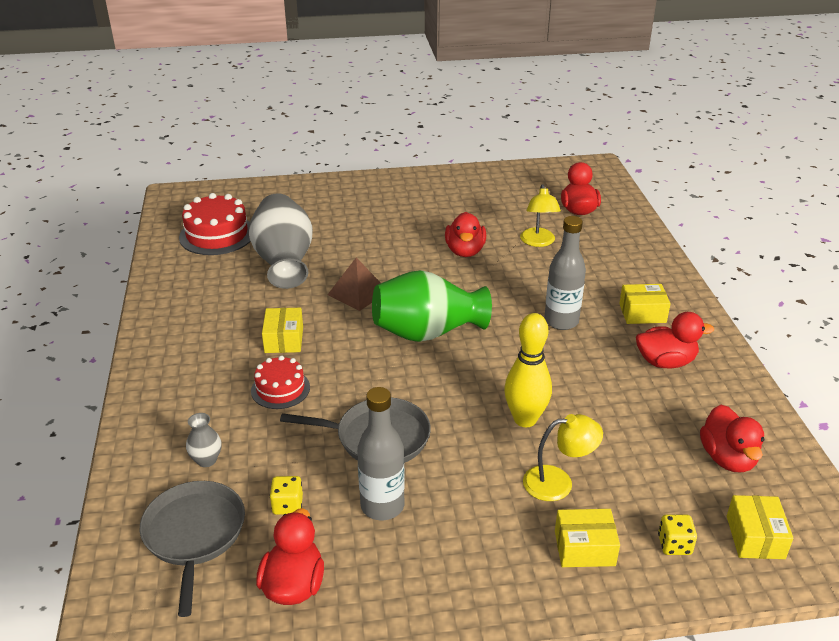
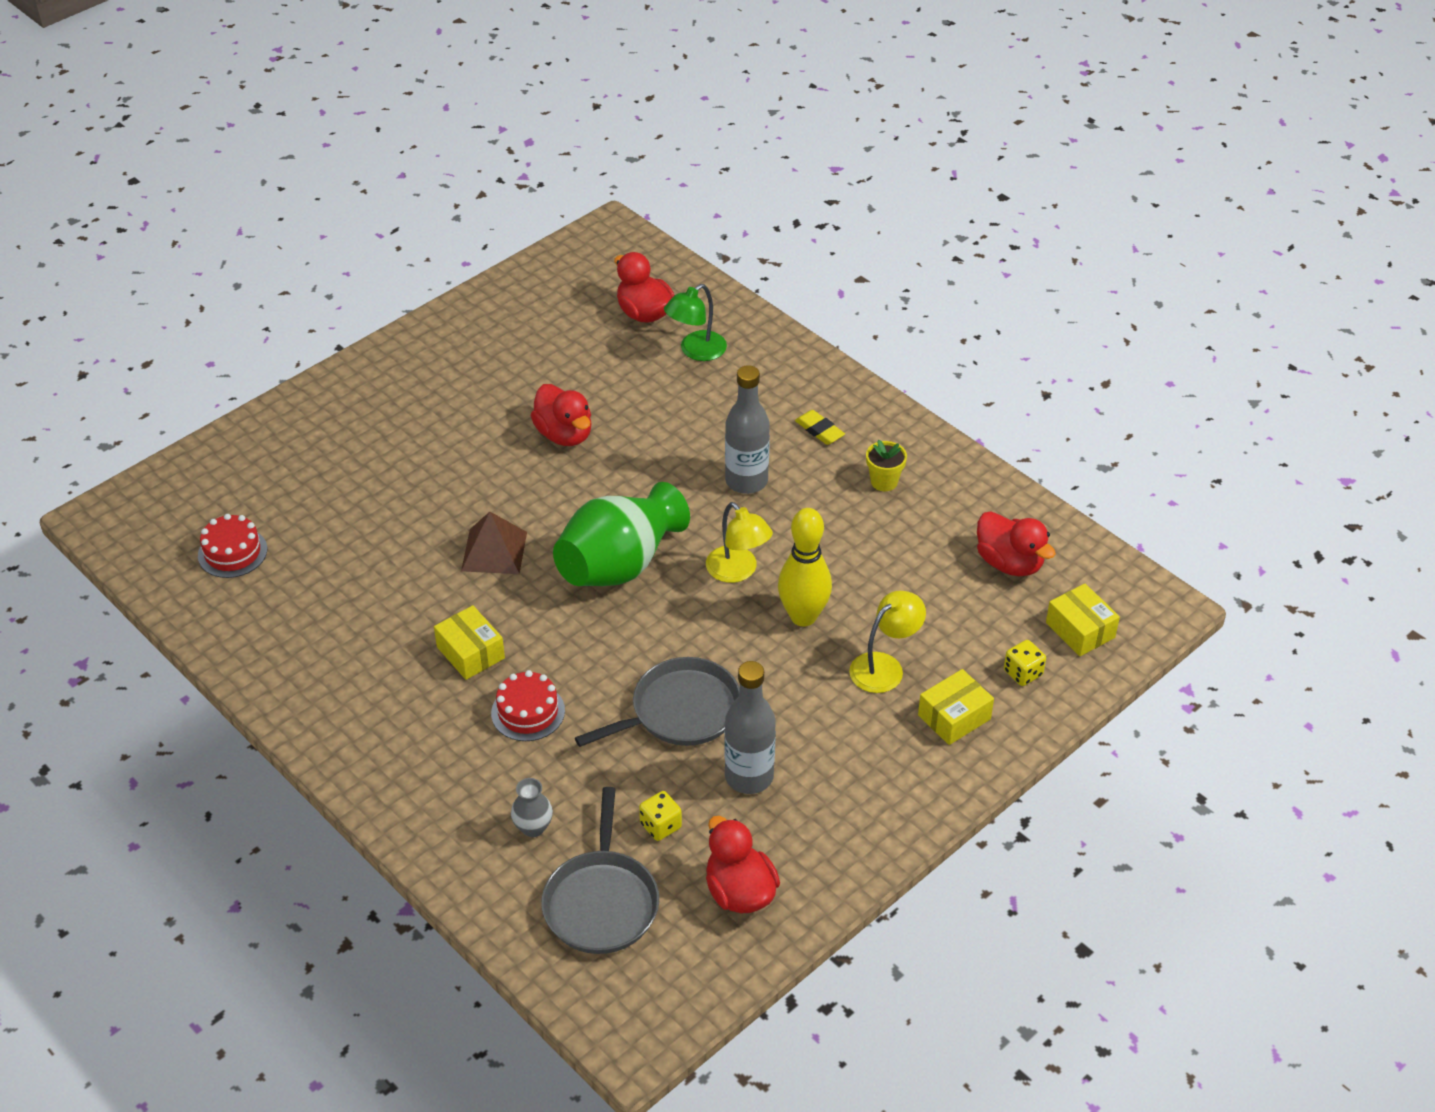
camera: 35 degrees left, 10 degrees up
(194, 534) = (601, 902): grey pan -> grey pan turned 135 degrees counterclockwise
(217, 235) = (232, 552): red cake -> red cake, size x0.62
(284, 262) = (362, 551): grey vase -> none
(538, 242) = (636, 382): yellow lamp -> yellow lamp (738, 571)
(594, 240) = (696, 351): none -> green lamp
(642, 313) = (819, 430): yellow box -> yellow eraser
(665, 362) = (884, 481): red duck -> yellow flower pot

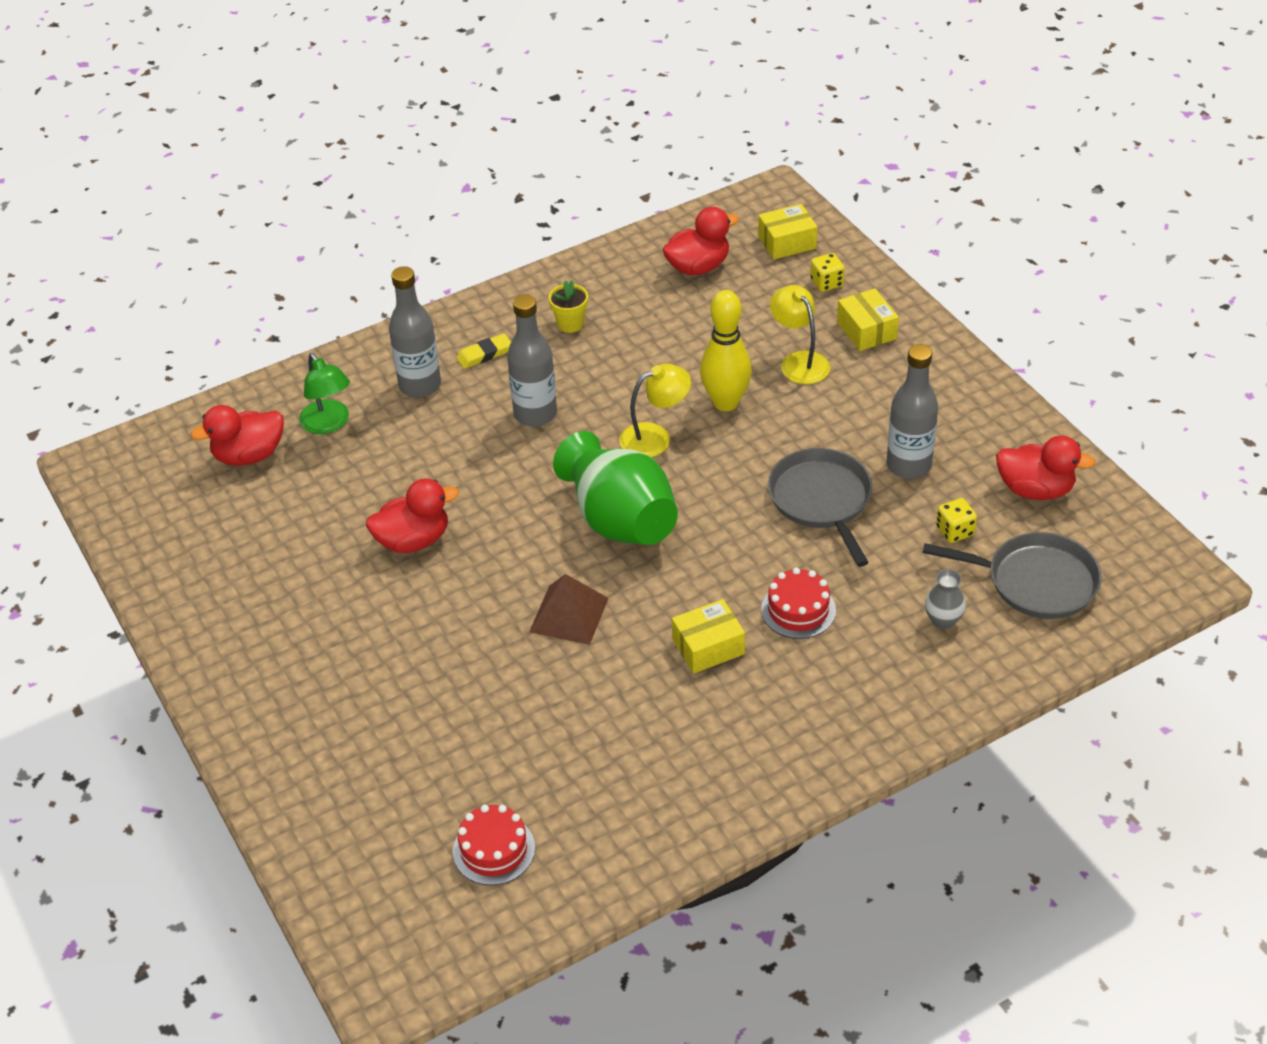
camera: 75 degrees left, 0 degrees up
(739, 892) = (1035, 489): red duck -> red duck turned 150 degrees counterclockwise
(763, 397) = (420, 385): none -> grey bottle

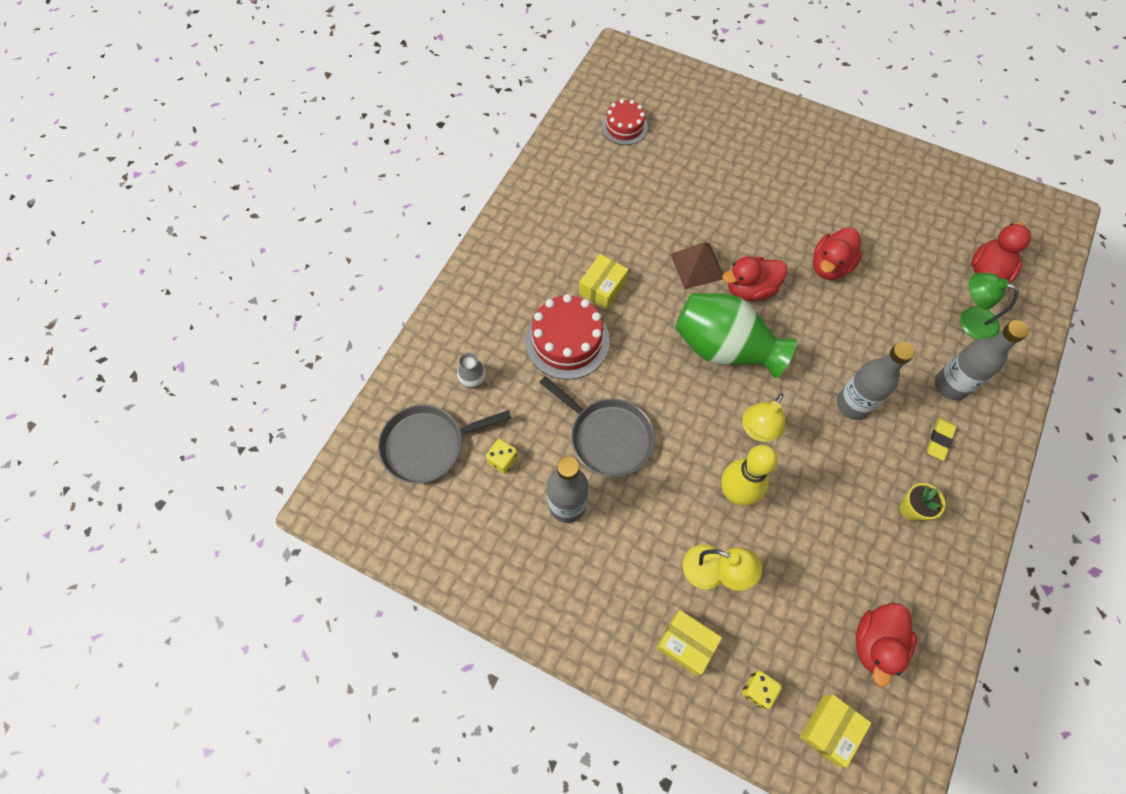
camera: 145 degrees right, 20 degrees up
(798, 610) = (567, 341): red cake -> red cake, size x1.60
(1035, 489) = (464, 533): red duck -> red duck (750, 289)

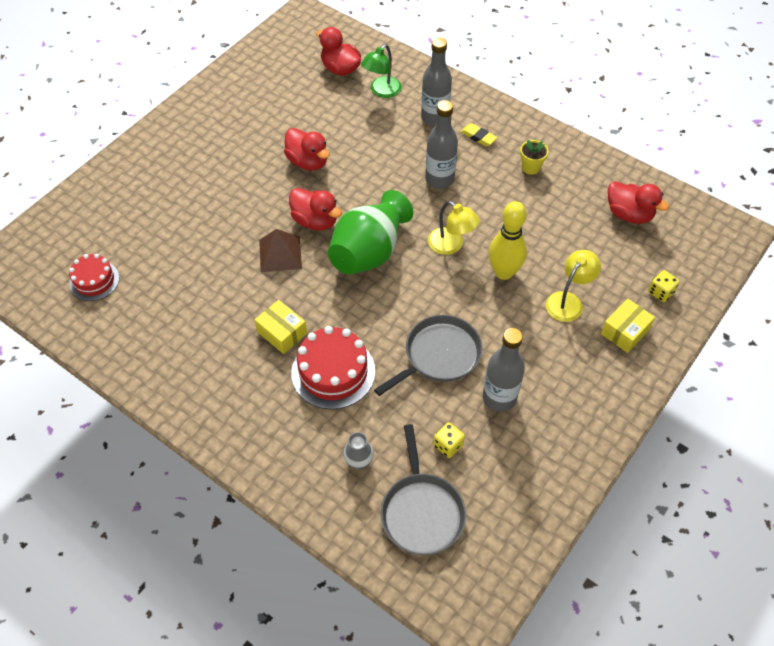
camera: 80 degrees left, 10 degrees down
(750, 289) = (315, 221): red duck -> red duck turned 45 degrees counterclockwise
(829, 729) = (689, 256): yellow box -> none

